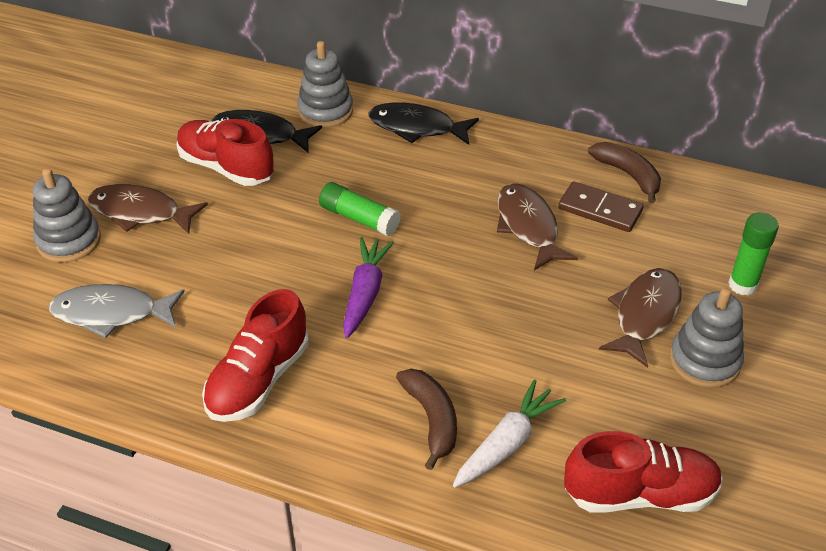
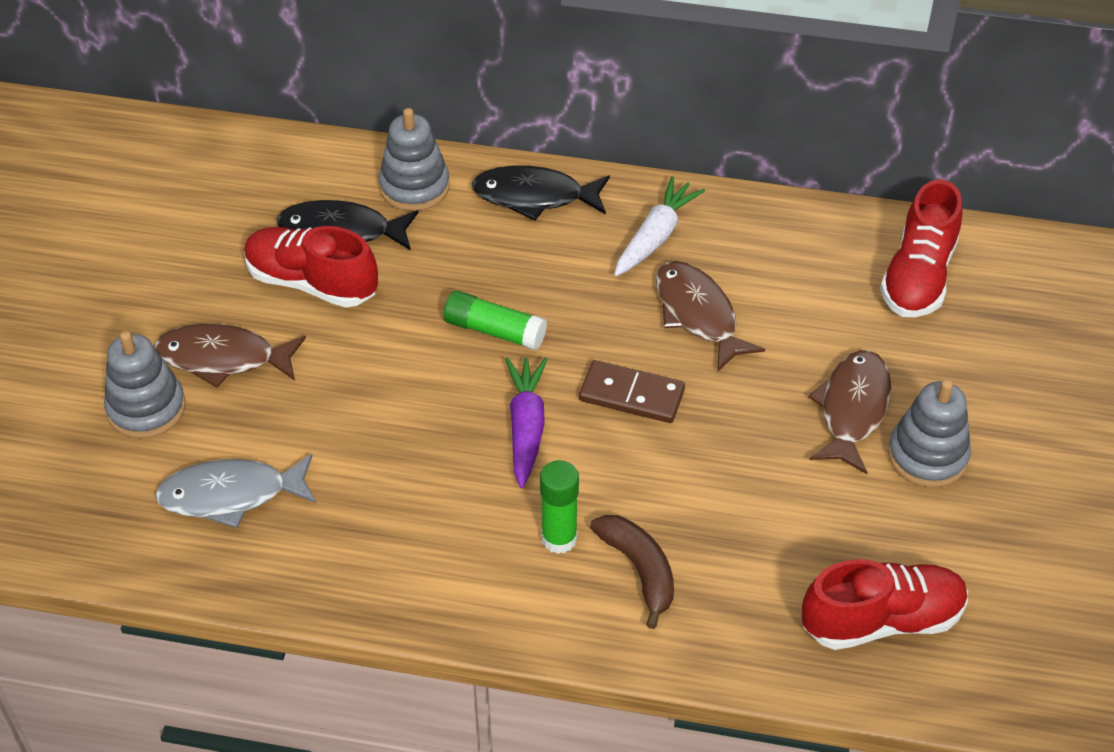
camera: 10 degrees left, 5 degrees up
(258, 380) = (430, 552): red shoe -> red shoe (918, 276)
(507, 443) = (728, 585): white carrot -> white carrot (656, 236)
(600, 210) = (778, 281): brown domino -> brown domino (631, 395)
(628, 175) = (803, 230): brown banana -> none
(742, 285) = (956, 356): green glue stick -> green glue stick (559, 538)

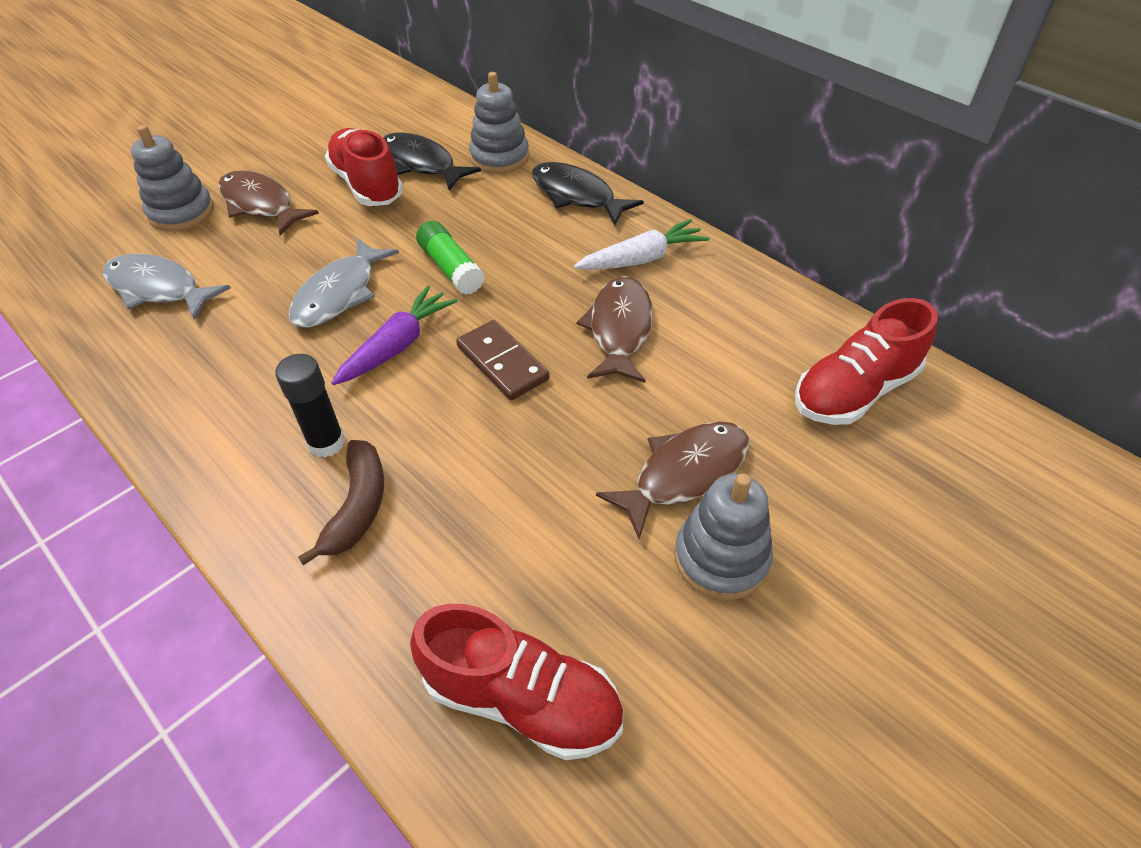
camera: 35 degrees right, 0 degrees up
(418, 408) = (339, 294): none -> grey fish
(559, 538) = (326, 443): green glue stick -> black glue stick

